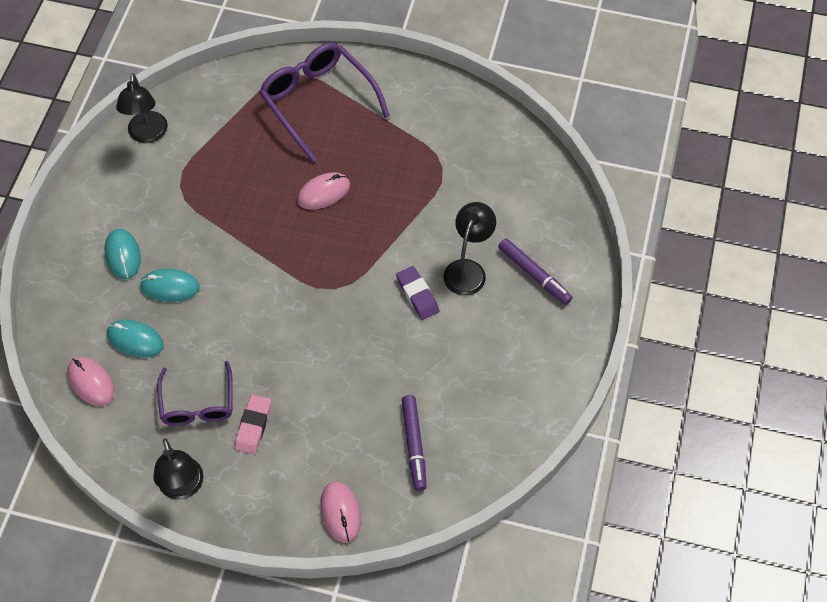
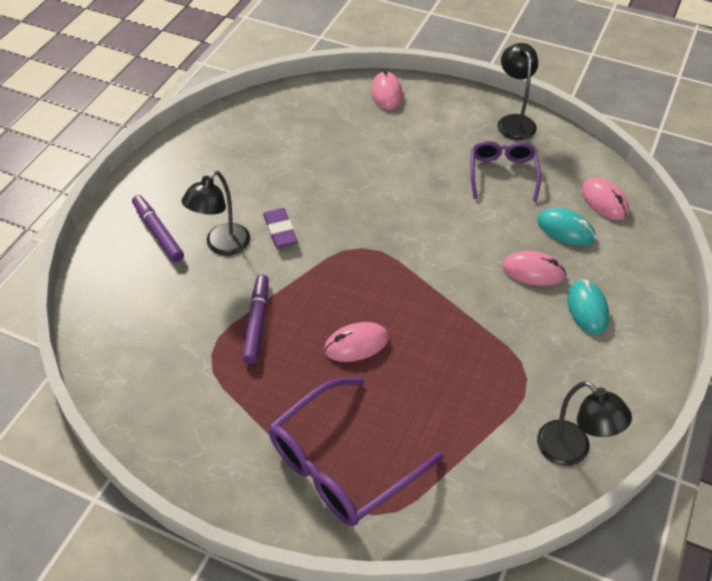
camera: 170 degrees left, 10 degrees down
(147, 135) = (572, 451): black lamp -> black lamp turned 135 degrees clockwise
(170, 287) = (533, 271): turquoise mouse -> pink mouse
(253, 426) = (452, 153): pink eraser -> none
(318, 102) = (343, 463): purple glasses -> purple glasses turned 75 degrees clockwise
(414, 445) = (316, 124): purple marker -> purple marker (256, 323)

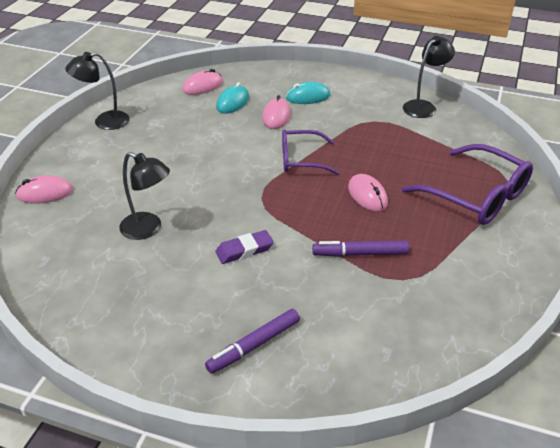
camera: 95 degrees left, 10 degrees down
(222, 246) = (268, 289): black lamp -> black lamp (148, 229)
(502, 174) = (170, 128): purple glasses -> purple glasses (301, 159)

